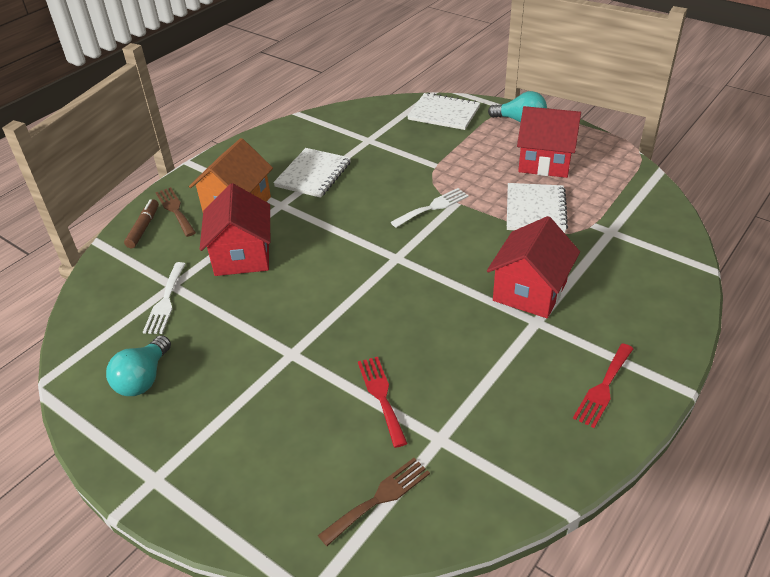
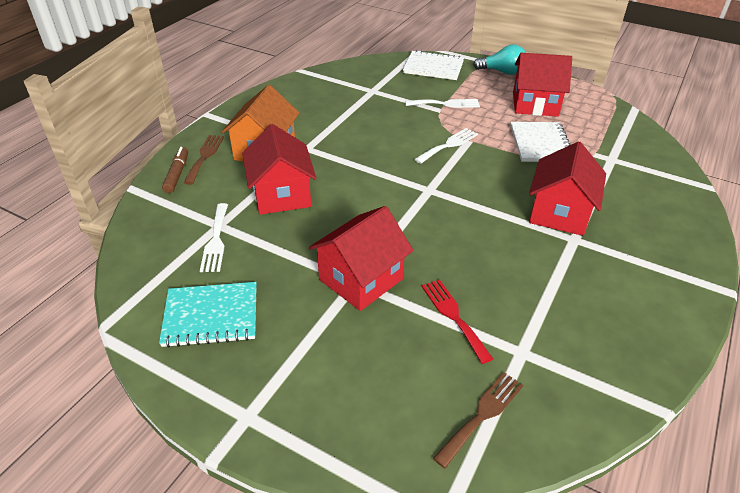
camera: 10 degrees left, 0 degrees up
(143, 379) = (211, 316): turquoise light bulb -> turquoise notebook
(175, 210) = (205, 156): brown fork -> brown fork turned 45 degrees clockwise
(298, 351) = (361, 279): none -> red house
(313, 174) = (330, 121): white notebook -> none
(444, 158) = (446, 104): none -> white fork
(603, 388) = (654, 294): red fork -> none

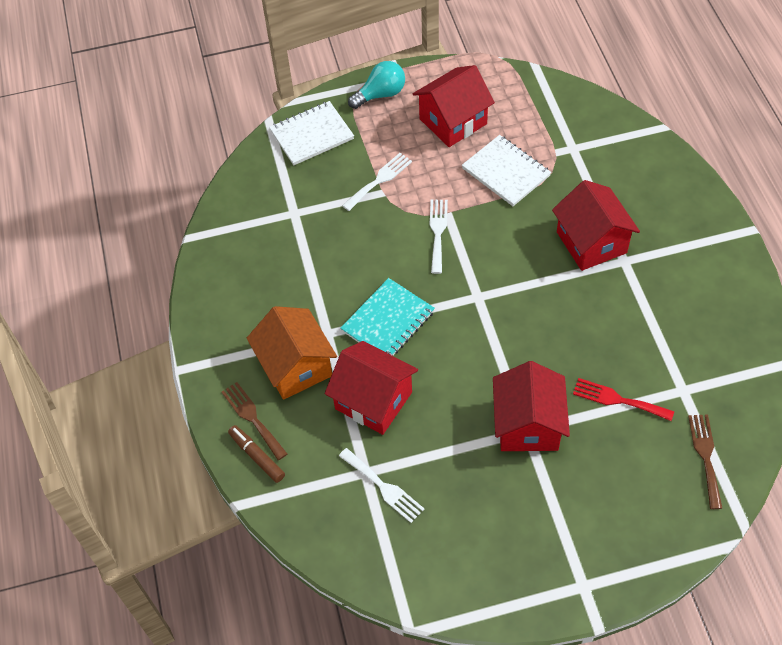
camera: 40 degrees left, 15 degrees up
(211, 316) = (468, 546): turquoise notebook -> turquoise notebook (388, 321)

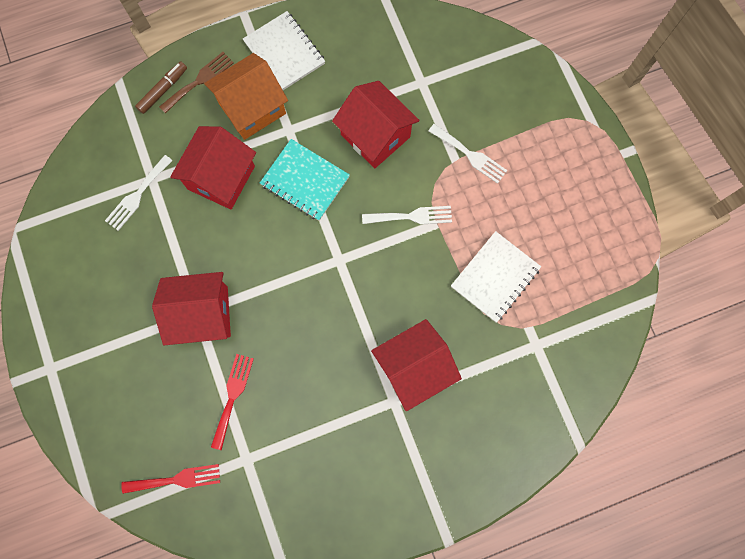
camera: 80 degrees right, 20 degrees up
(312, 135) = (520, 84): white notebook -> white notebook (284, 53)
(380, 94) = (583, 144): turquoise light bulb -> none
(453, 121) = (556, 219): red house -> red house (375, 135)
(705, 456) = (176, 479): brown fork -> red fork

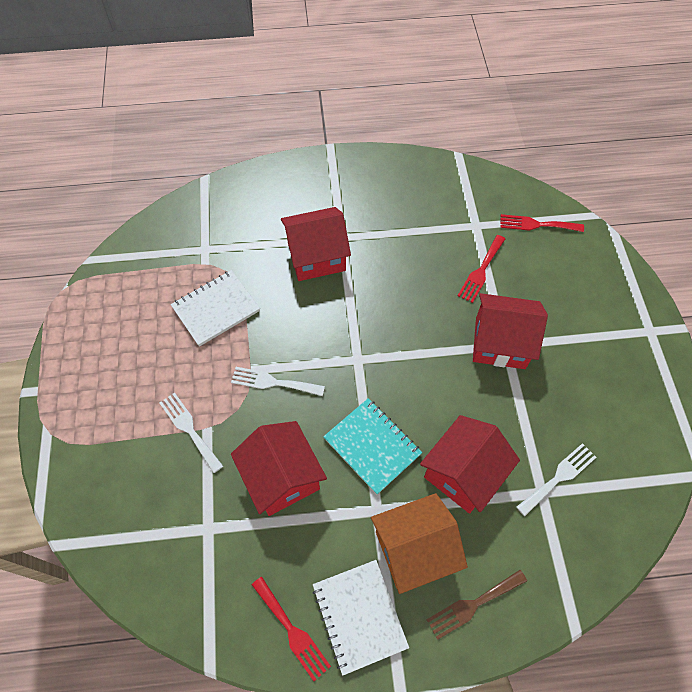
camera: 165 degrees left, 15 degrees down
(163, 90) = (520, 604): brown marker -> none
(332, 31) = (292, 631): none -> red fork

